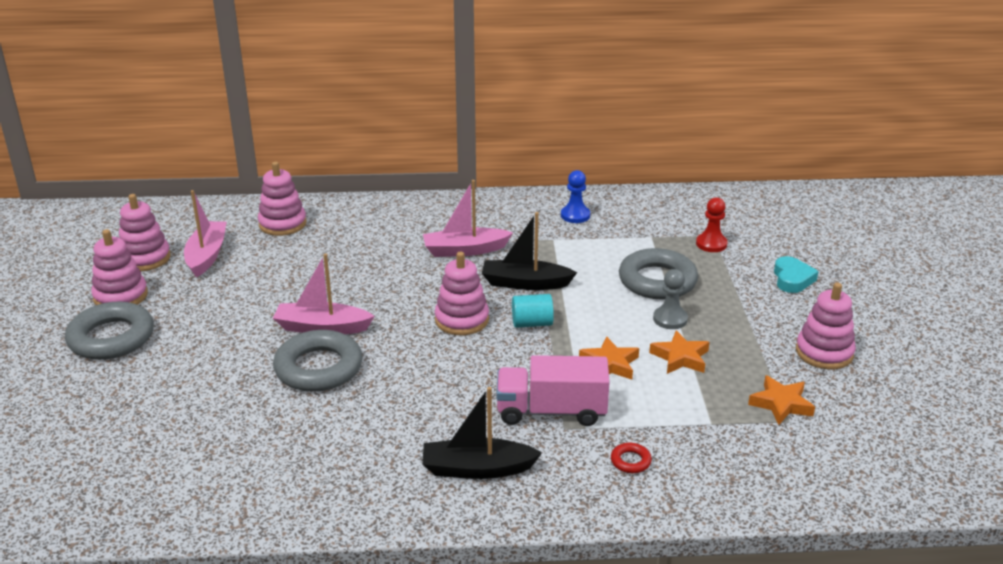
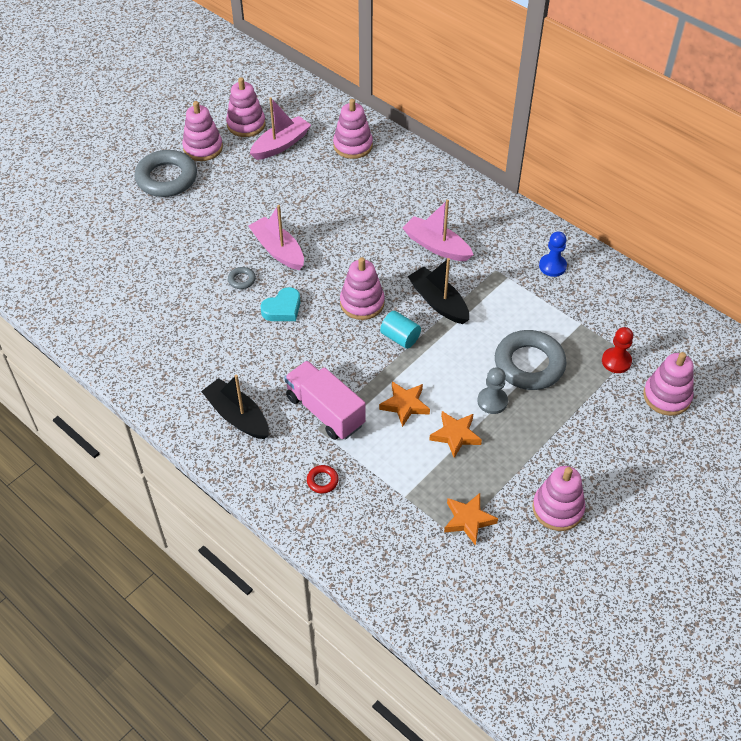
camera: 45 degrees right, 20 degrees up
(318, 368) = (242, 280): grey ring -> grey ring, size x0.41
(775, 244) = (667, 396): none -> pink stacking toy
(792, 279) = (631, 435): turquoise heart -> turquoise heart (282, 309)

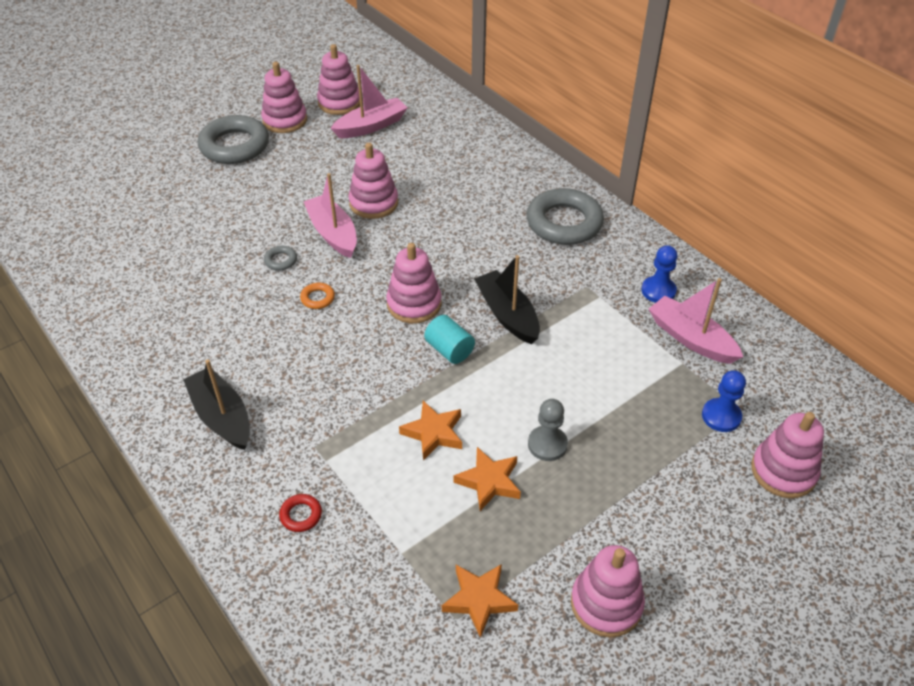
camera: 10 degrees right, 5 degrees down
(282, 309) = (317, 298): turquoise heart -> orange ring
(325, 411) = (331, 426): pink truck -> none
(353, 146) = (451, 135): pink stacking toy -> pink stacking toy (373, 203)
(436, 246) = (520, 251): pink boat -> pink boat (691, 338)
(529, 364) = (605, 404): grey ring -> grey ring (564, 223)
(616, 361) = (721, 416): red pawn -> blue pawn

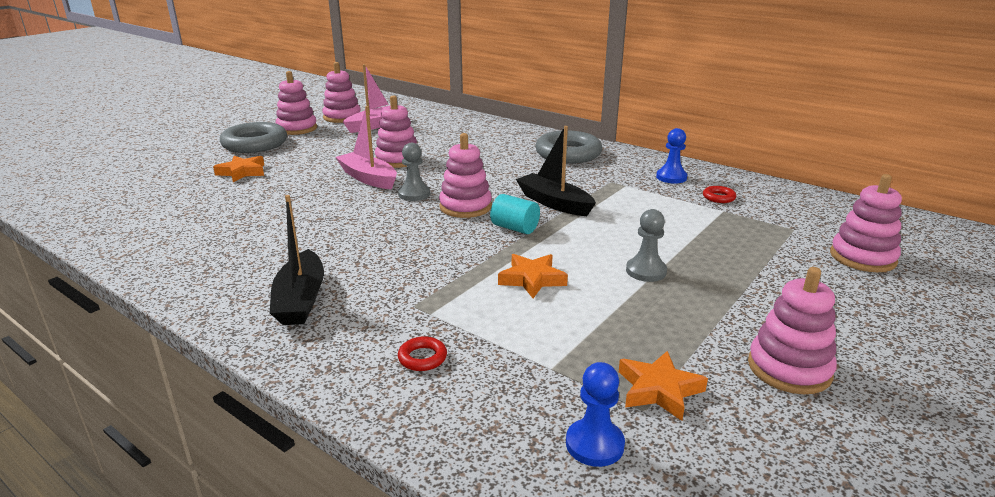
camera: 15 degrees left, 20 degrees down
(222, 417) = (300, 299): black boat -> black boat turned 135 degrees counterclockwise
(281, 260) = (324, 197): grey ring -> none
(317, 298) = (371, 214): orange ring -> none
(370, 271) = (414, 194): none -> grey pawn
(489, 481) = (608, 302): orange star -> orange star (242, 172)
(691, 338) = (718, 197): pink boat -> red ring
(721, 416) = (781, 234): blue pawn -> blue pawn (594, 444)

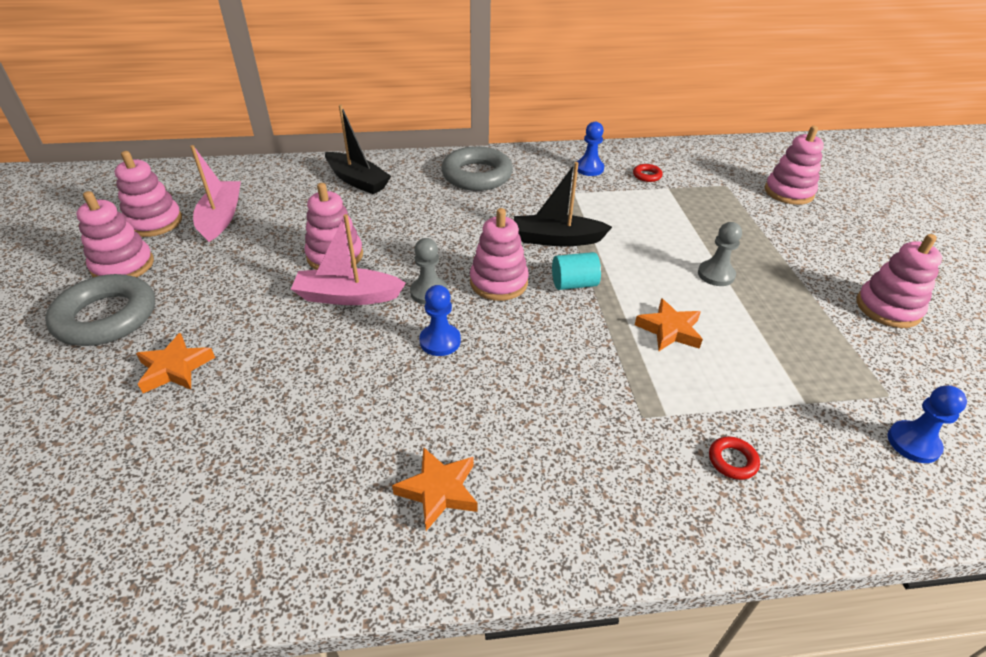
camera: 45 degrees left, 15 degrees up
(300, 299) = (552, 482): black boat -> black boat (357, 181)
(374, 216) = (440, 341): none -> blue pawn
(658, 390) = (871, 373): orange star -> orange star (438, 491)

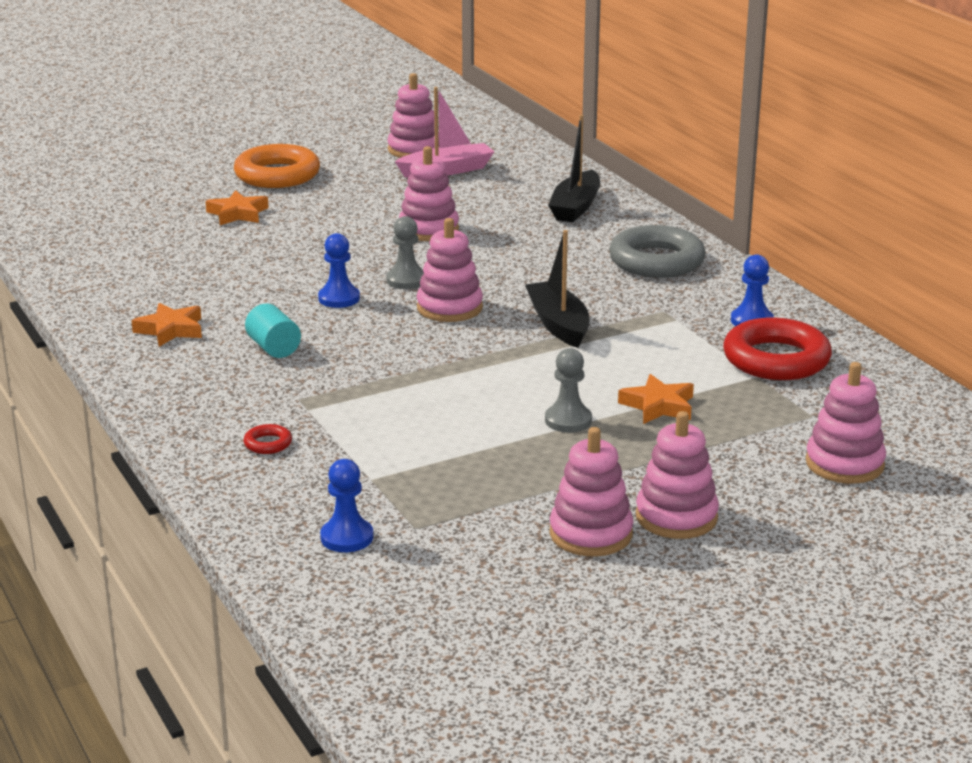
camera: 70 degrees right, 15 degrees down
(106, 317) = (277, 175): grey ring -> orange ring
(123, 266) = (343, 159): pink stacking toy -> pink stacking toy (676, 517)
(348, 296) = (372, 249): pink boat -> none
(574, 284) = (479, 344): turquoise cylinder -> turquoise cylinder (274, 348)
(647, 175) = (776, 359): red ring -> red ring, size x2.42
(669, 330) = (438, 401): orange star -> orange star (658, 406)

